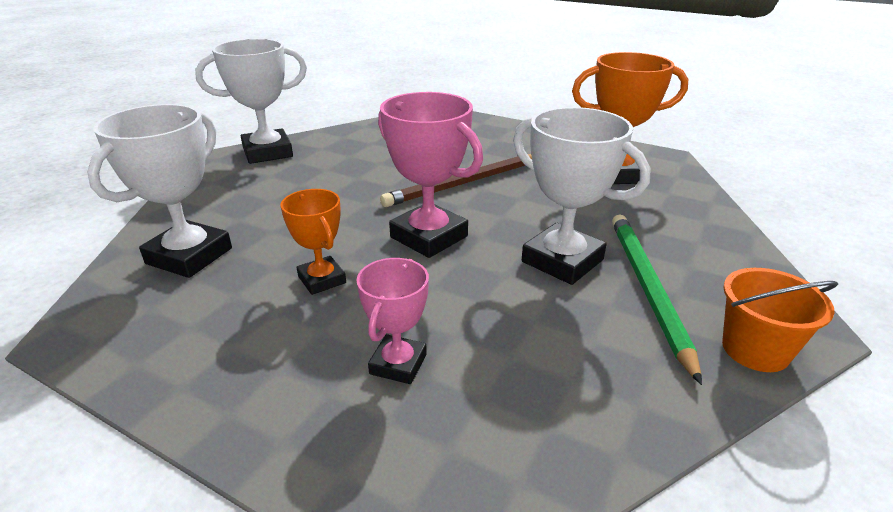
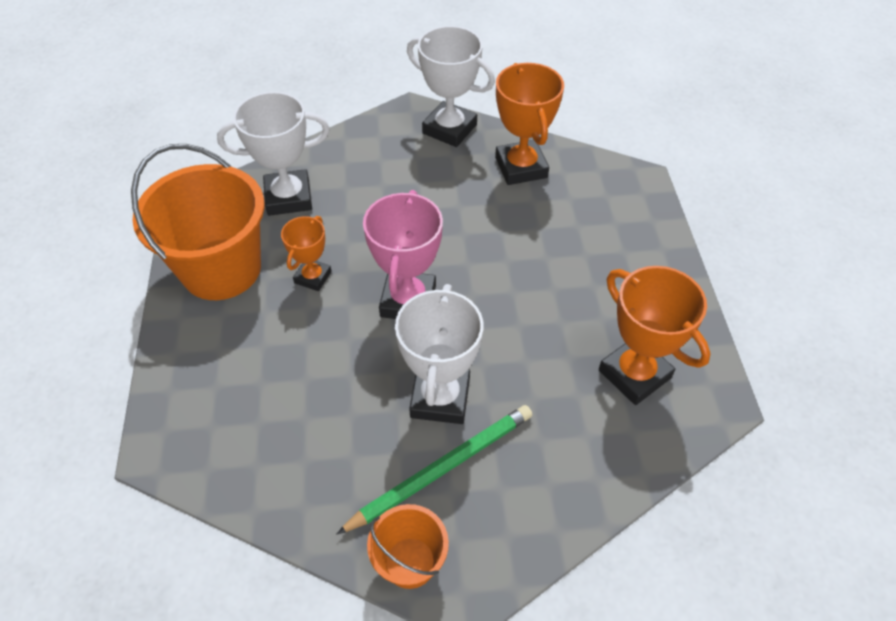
camera: 55 degrees right, 20 degrees up
(207, 343) = (221, 269): none -> orange bucket
(360, 142) = (521, 167): none -> orange trophy
(398, 364) = (261, 365): pink trophy -> none
(465, 183) = (511, 276): brown pencil -> none

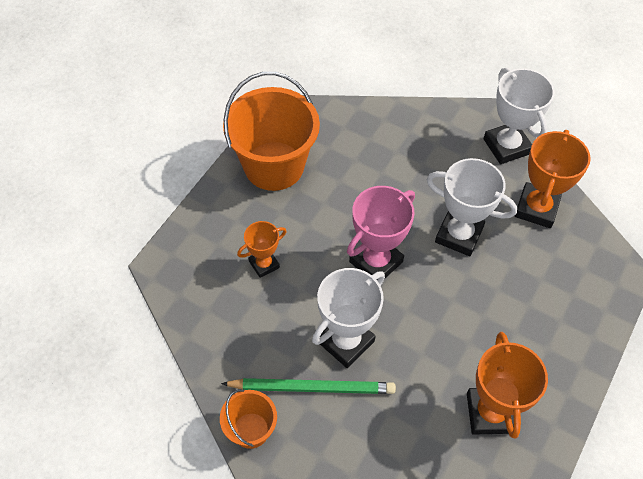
camera: 35 degrees right, 5 degrees up
(288, 197) = (352, 137): white trophy -> white trophy (459, 235)
(313, 277) = (326, 206): orange trophy -> orange trophy (264, 264)

